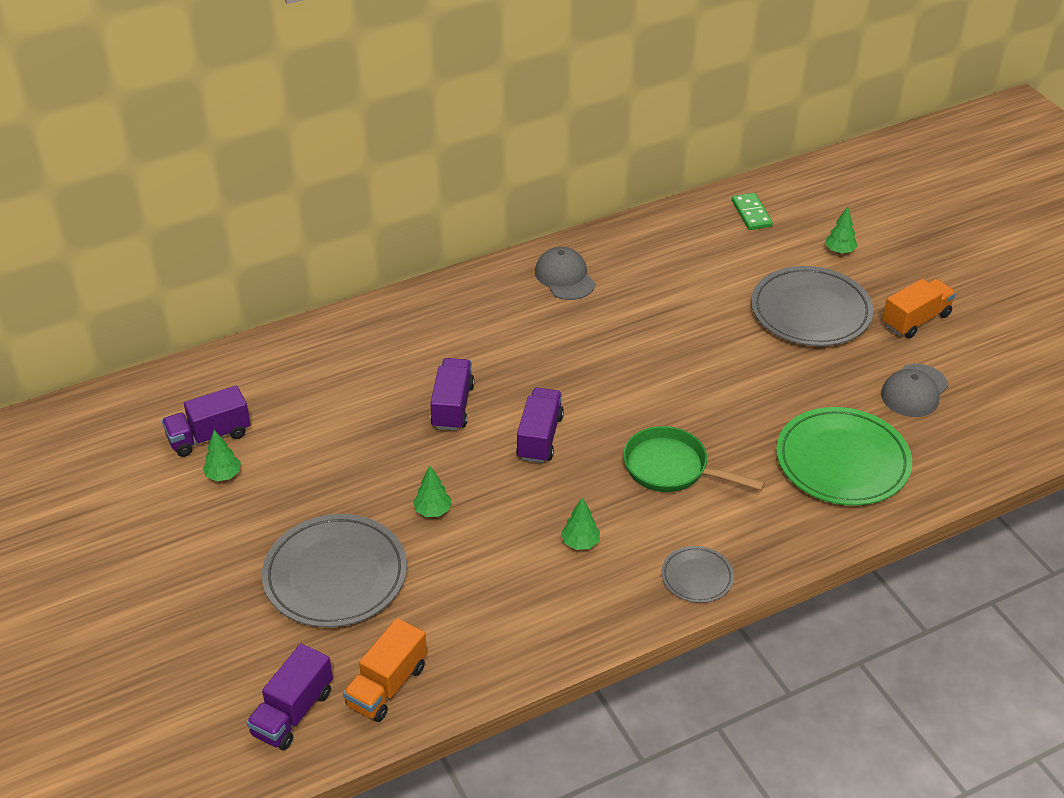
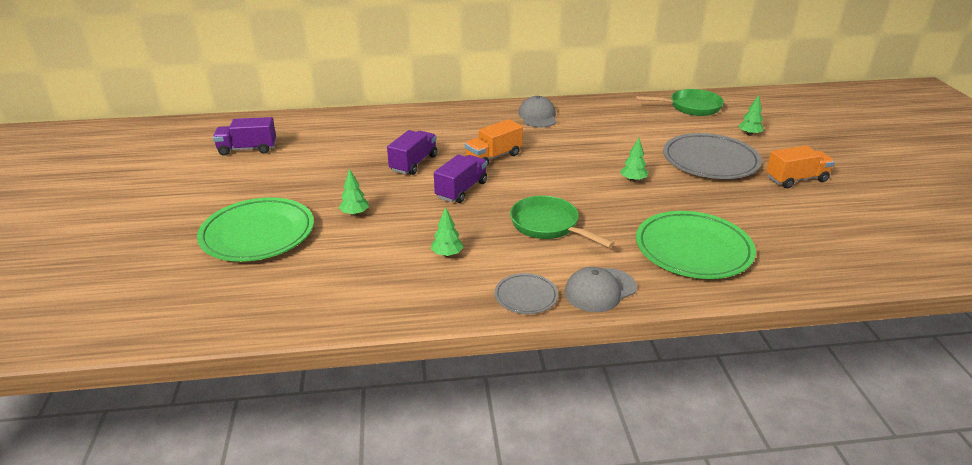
camera: 20 degrees right, 10 degrees down
(223, 475) = (237, 168): green tree -> green tree (633, 180)
(293, 712) = (153, 307): purple truck -> none
(335, 575) = (258, 234): grey plate -> green plate
(387, 686) = (233, 307): orange truck -> orange truck (493, 157)
(751, 213) = (690, 107): green domino -> green pan
(914, 391) = (777, 219): grey cap -> grey cap (600, 290)

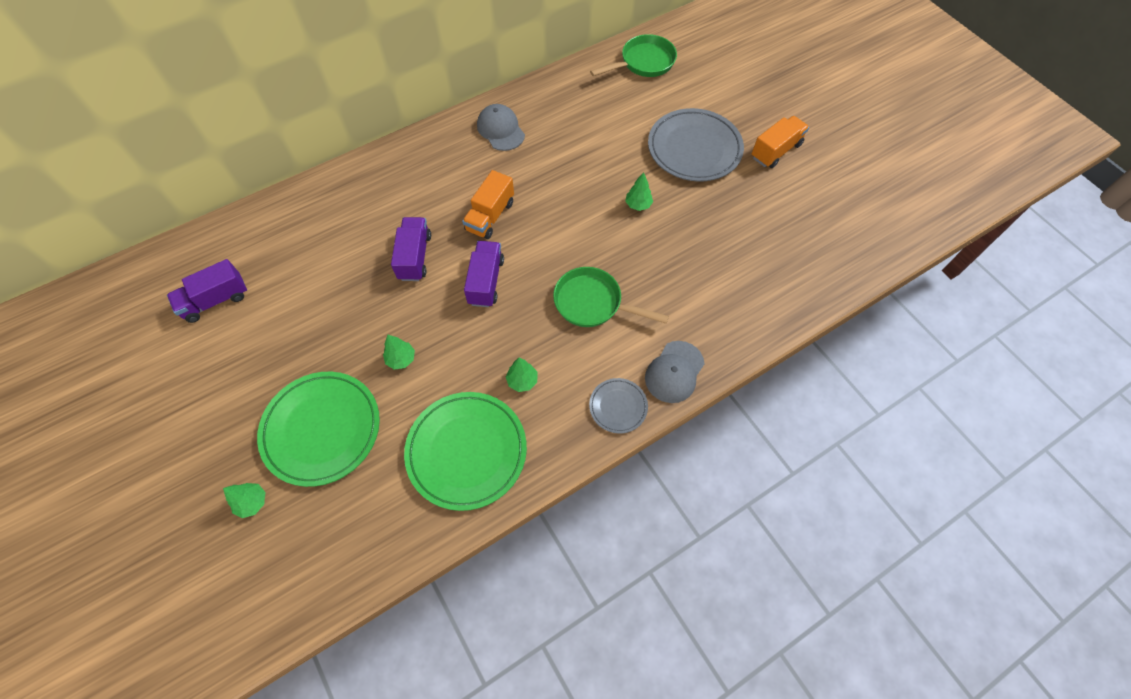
camera: 25 degrees left, 30 degrees up
(693, 249) = (727, 286): green plate -> green plate (467, 451)
(749, 134) = (713, 92): green tree -> green tree (252, 502)

